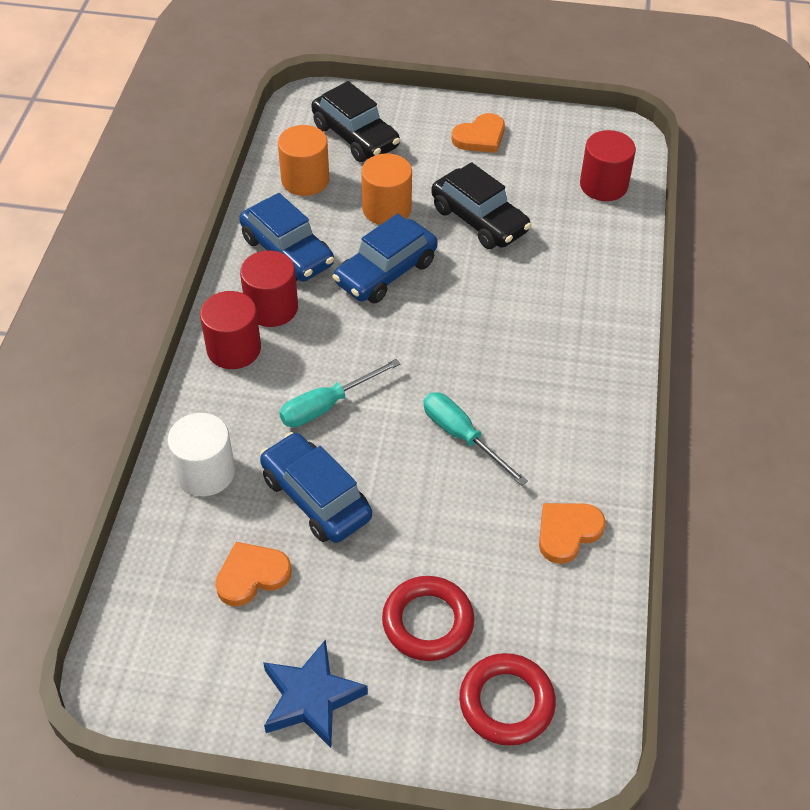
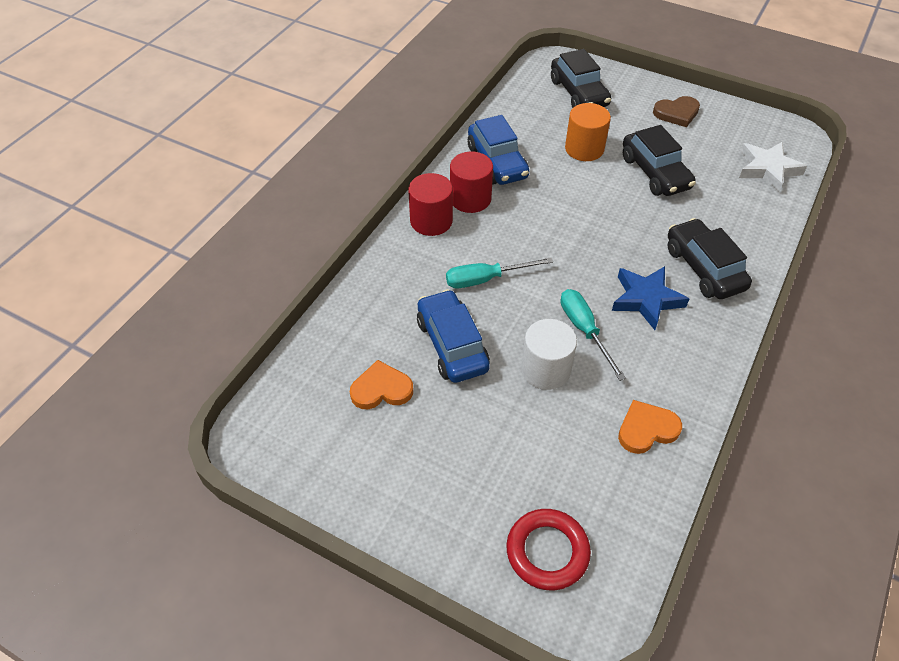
camera: 20 degrees right, 0 degrees up
(205, 472) = (376, 304): white cylinder -> white cylinder (545, 369)
(305, 180) = (529, 115): orange cylinder -> none
(311, 698) = (391, 496): blue star -> blue star (646, 299)
(386, 272) = (567, 194): blue car -> none
(428, 622) = (505, 466): red ring -> none
(480, 137) = (677, 113): orange heart -> brown heart
(570, 325) = (704, 268): none -> black car
(603, 185) = (767, 169): red cylinder -> white star

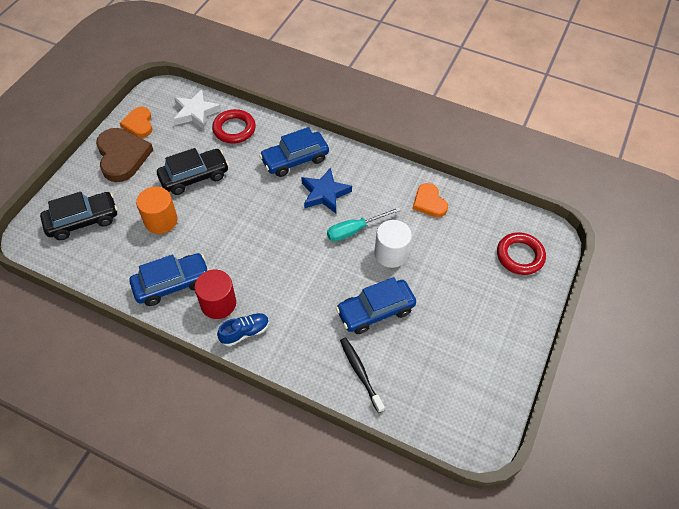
camera: 95 degrees left, 5 degrees up
(366, 323) = (360, 373): none -> black toothbrush
(381, 389) = (420, 356): orange heart -> orange heart (139, 124)
(431, 221) = (245, 332): red cylinder -> blue shoe
(486, 279) = (310, 290): turquoise screwdriver -> none
(677, 113) = (122, 156): brown heart -> brown heart, size x1.66
(704, 268) = (295, 160): black car -> blue car
(747, 206) = (234, 129): none -> red ring

